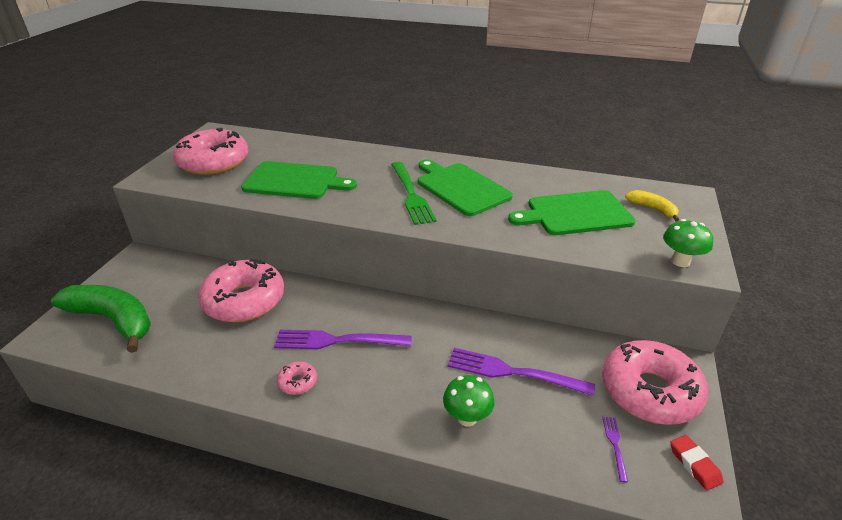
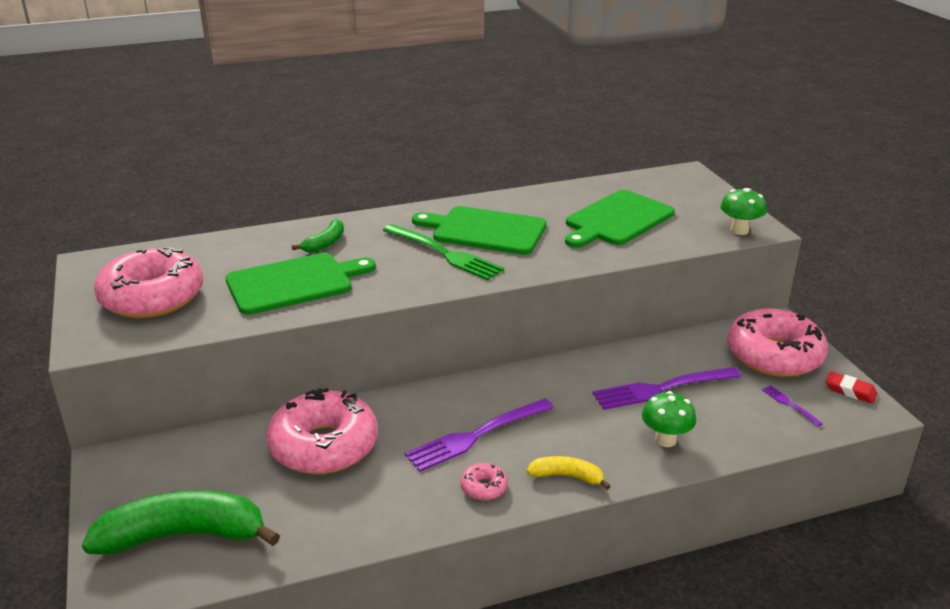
camera: 35 degrees left, 5 degrees down
(347, 161) = (325, 243): none -> green banana
(653, 209) = (673, 194): yellow banana -> yellow banana (567, 476)

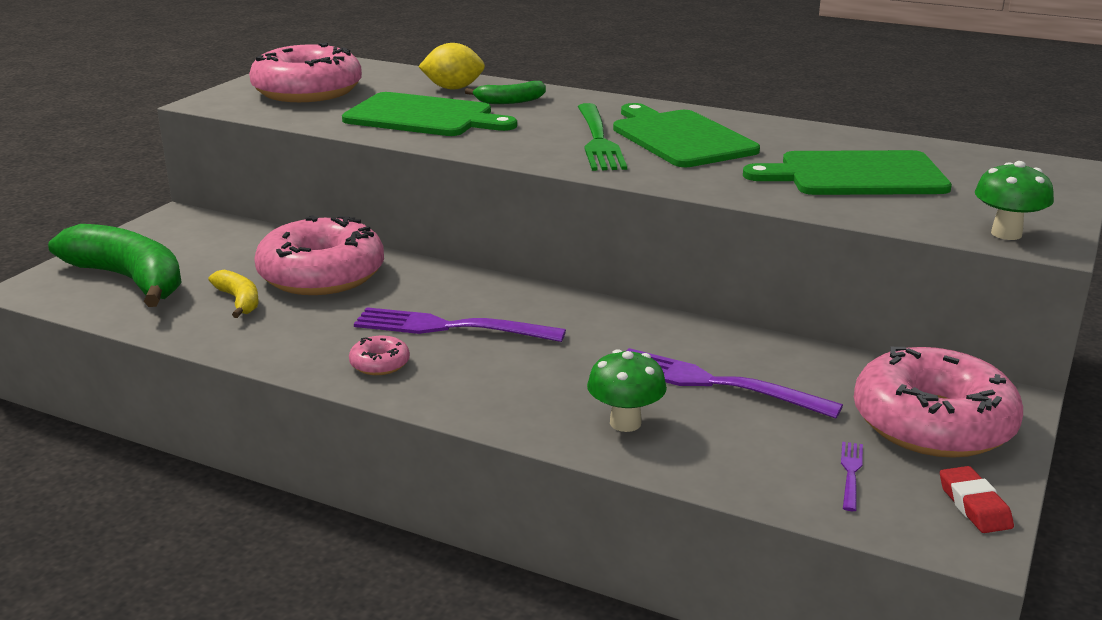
camera: 45 degrees right, 5 degrees down
(261, 247) = (453, 88): none -> yellow lemon
(567, 476) = (466, 396): yellow banana -> yellow banana (239, 301)

